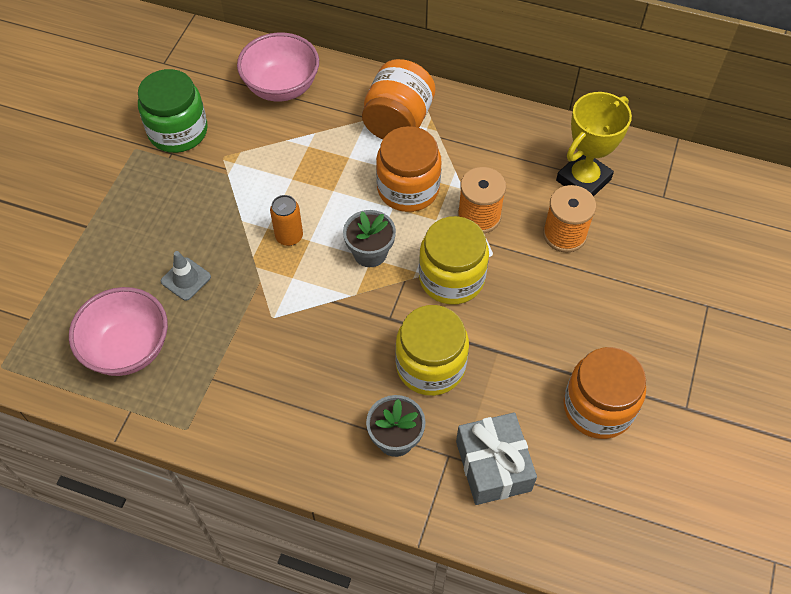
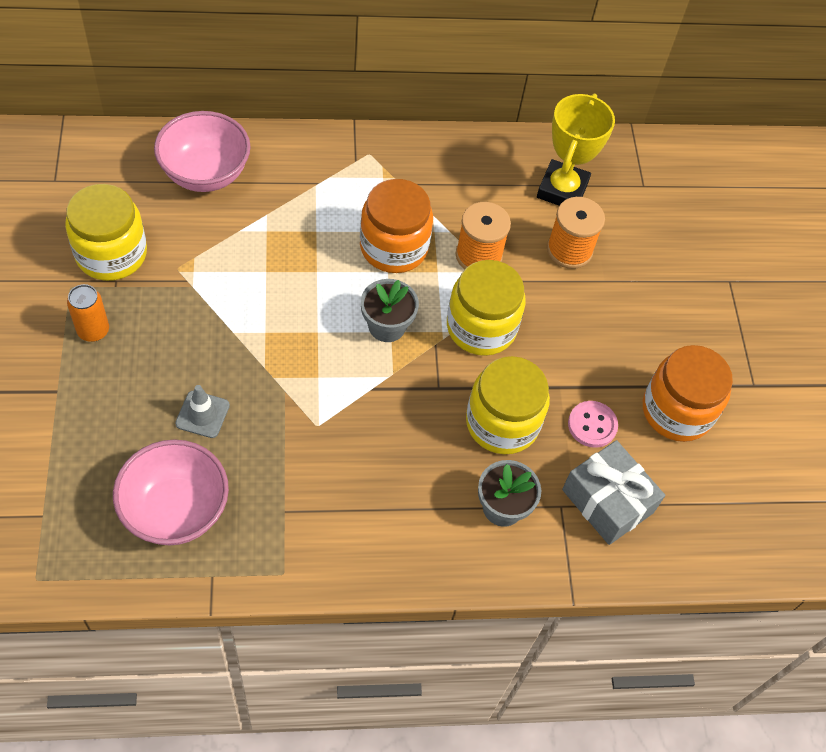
camera: 30 degrees left, 0 degrees up
(178, 131) = (111, 254): green jar -> yellow jar
(289, 236) = (293, 334): orange can -> orange can (93, 331)
(398, 121) = (349, 178): orange jar -> none
(511, 394) = (592, 425): none -> pink button

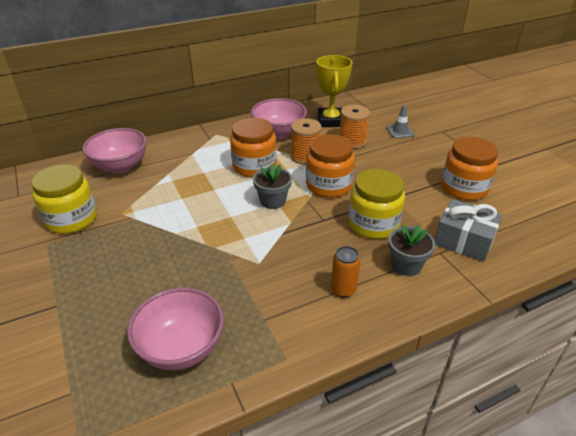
camera: 15 degrees left, 20 degrees down
(93, 331) = (73, 262): orange can -> orange can (343, 289)
(202, 414) = (174, 283): grey traffic cone -> grey traffic cone (400, 131)
(466, 187) = (279, 133): none -> pink bowl
(481, 327) = (328, 185): yellow jar -> orange jar
(592, 425) = (425, 208): pink button -> none

